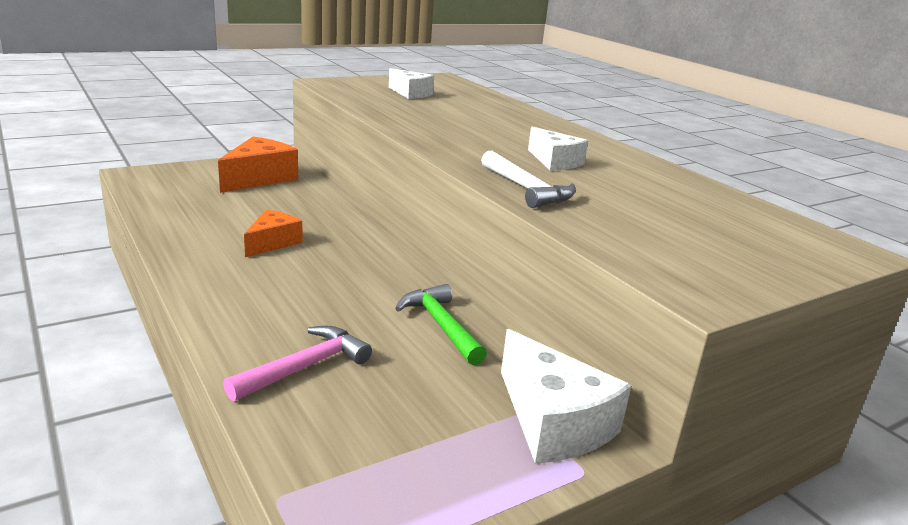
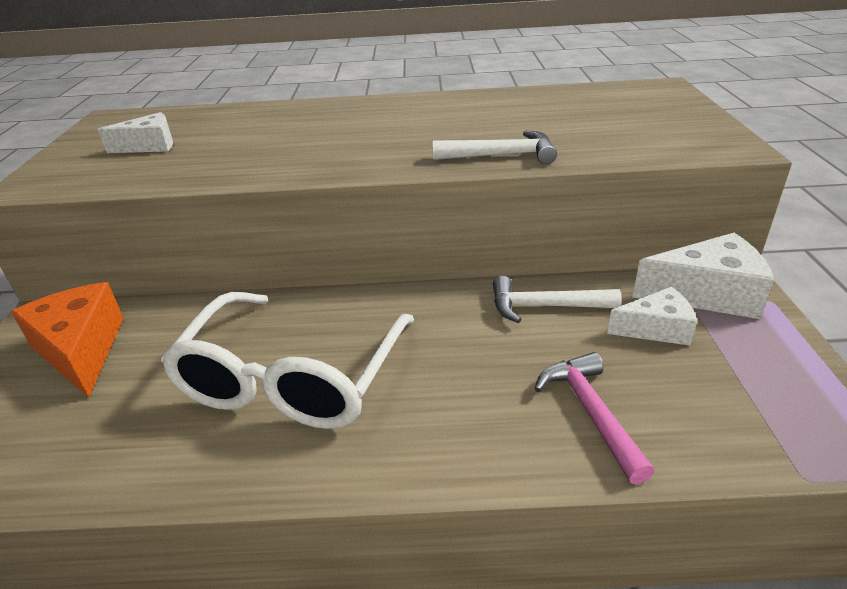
camera: 55 degrees left, 10 degrees up
(273, 243) = (292, 378): orange cheese -> white glasses
(440, 325) = (544, 306): green hammer -> white hammer
(554, 161) = (437, 128): white cheese -> white cheese (656, 329)

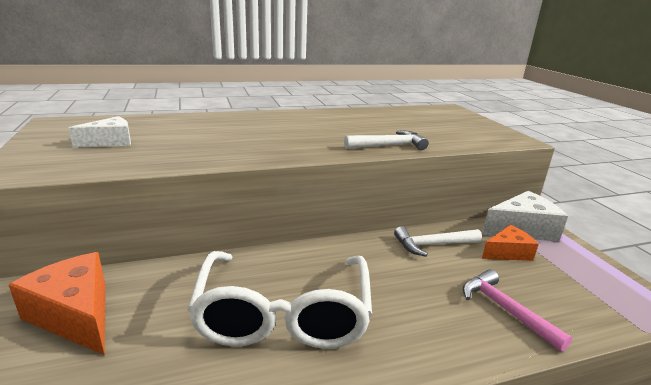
camera: 20 degrees left, 10 degrees down
(656, 329) = (508, 252): white cheese -> orange cheese

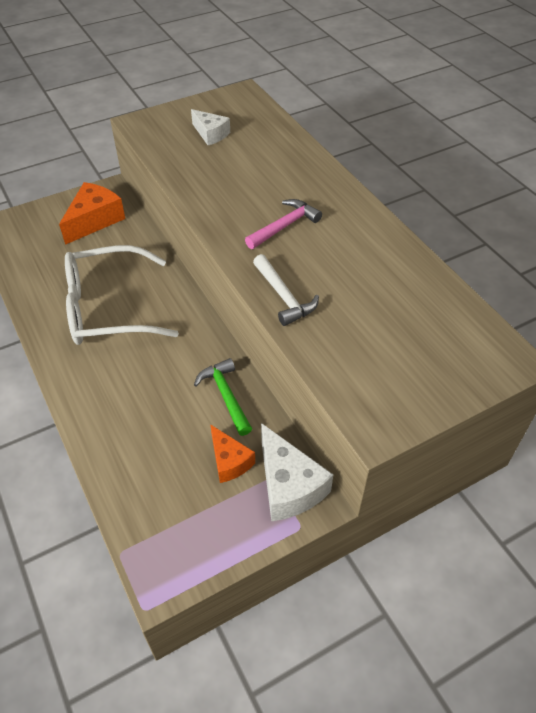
camera: 80 degrees right, 25 degrees up
(432, 245) = (225, 395): white hammer -> green hammer
(504, 309) = (134, 443): pink hammer -> pink hammer (284, 226)

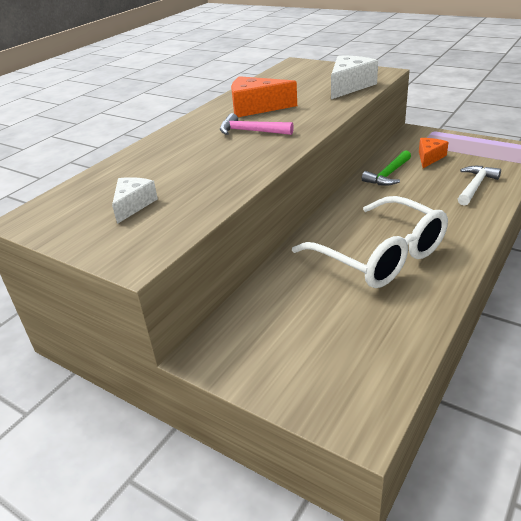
camera: 115 degrees left, 15 degrees down
(94, 220) = (271, 334): orange cheese -> orange cheese (256, 108)
(284, 297) = (325, 111): white hammer -> white hammer (475, 186)
(288, 485) = (416, 140): white cheese -> white cheese (349, 86)

